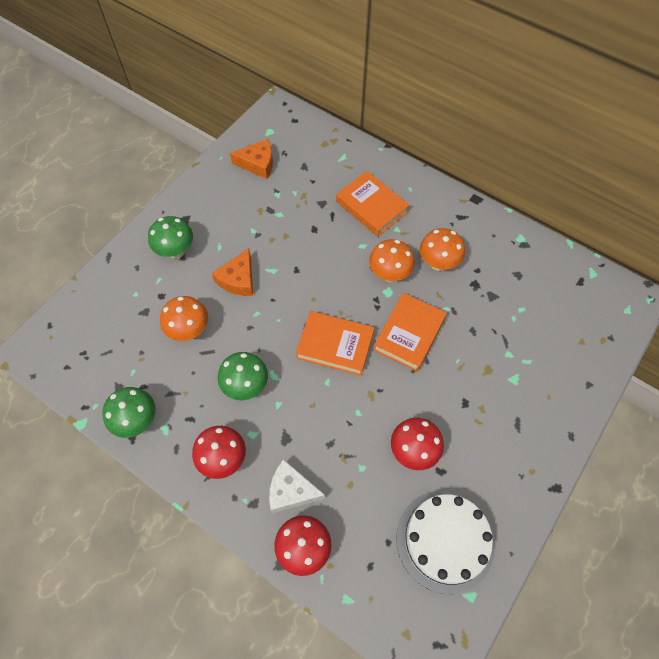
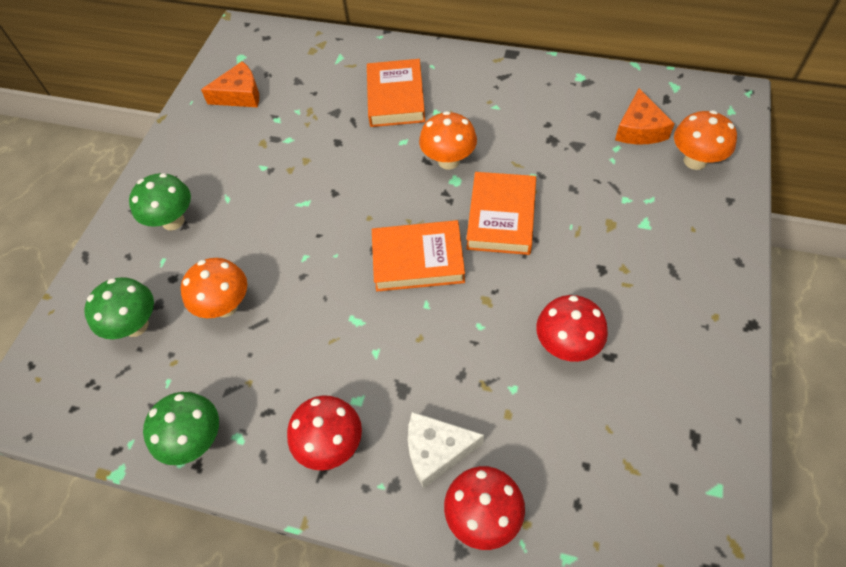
camera: 15 degrees left, 5 degrees down
(238, 279) = (266, 227): orange cheese -> orange cheese (639, 129)
(246, 386) = (325, 345): green mushroom -> green mushroom (136, 325)
(371, 207) = (396, 98): orange book -> orange book turned 60 degrees clockwise
(438, 263) = (499, 131): orange mushroom -> orange mushroom (695, 161)
(445, 540) = (654, 436): white cake -> none

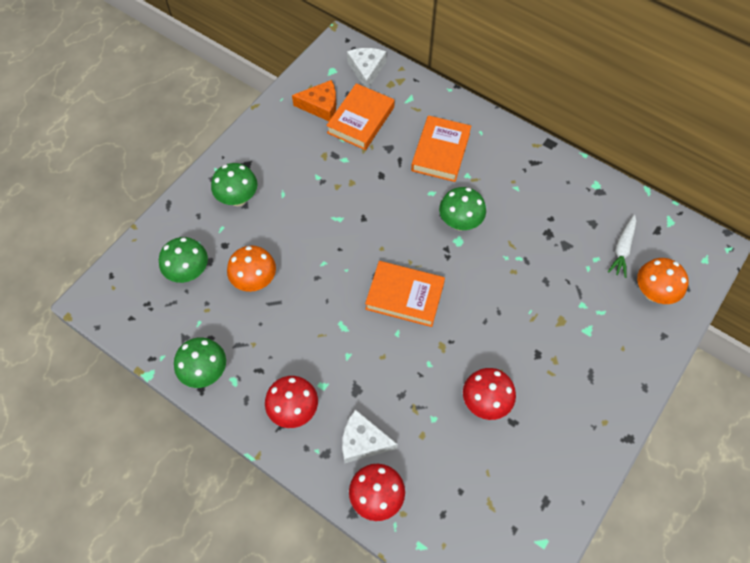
camera: 15 degrees right, 5 degrees up
(279, 45) = (366, 70): none -> white cheese
(448, 161) = (460, 222): orange mushroom -> green mushroom
(501, 217) = (480, 284): orange book -> orange book (360, 120)
(639, 129) = (622, 249): orange cheese -> white carrot

